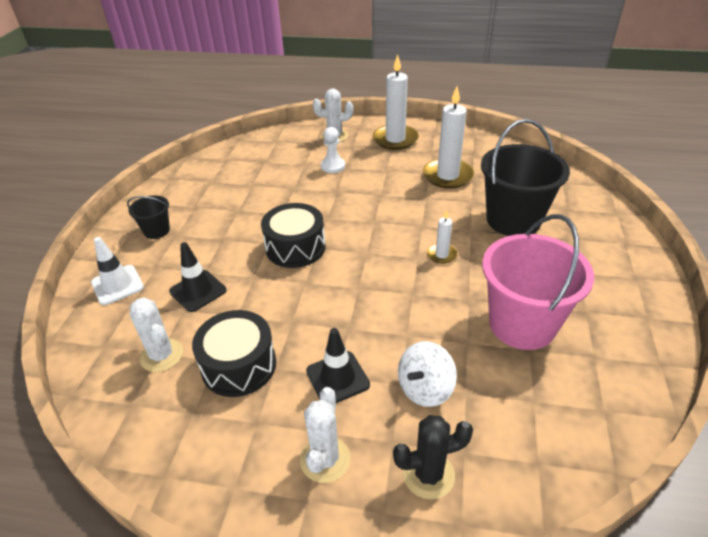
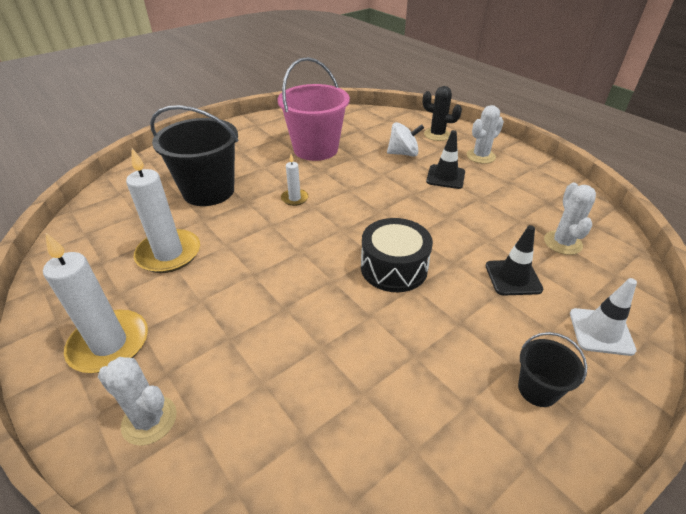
camera: 140 degrees left, 0 degrees up
(239, 365) = (504, 210): black drum -> none
(333, 166) = (237, 351): white pawn -> none

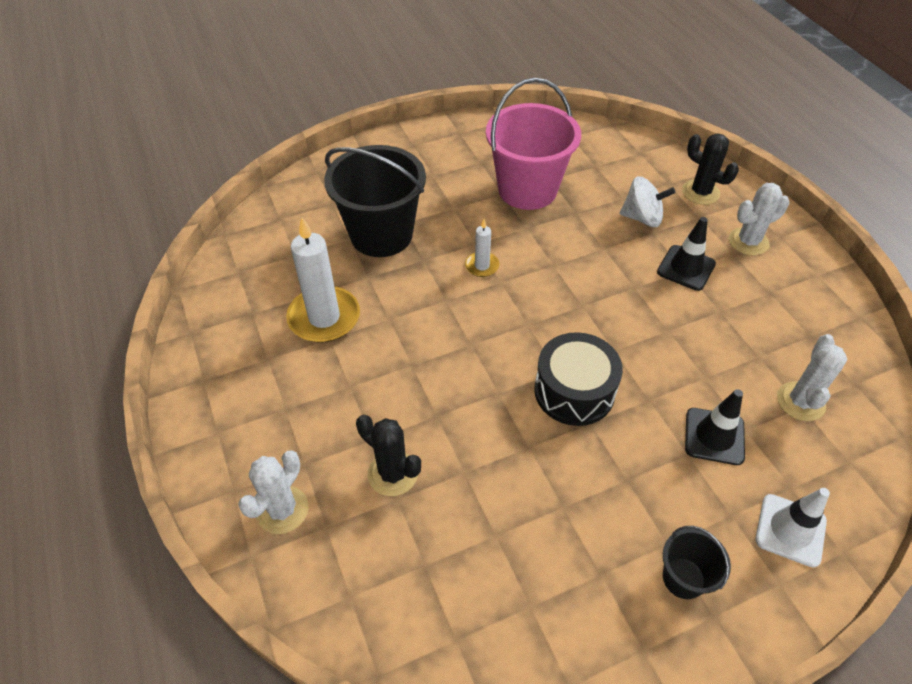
camera: 15 degrees right, 10 degrees up
(109, 344) = (252, 418): white candle -> none
(149, 420) = (282, 510): white cactus -> white cactus turned 75 degrees clockwise
(255, 362) = (392, 473): none -> black cactus

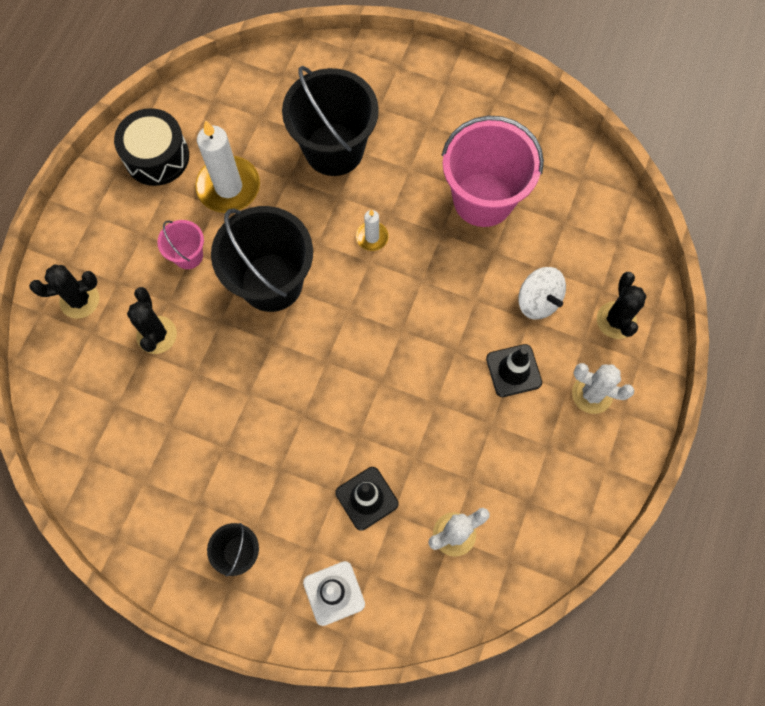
camera: 45 degrees right, 20 degrees up
(282, 510) = (79, 300): white cactus -> black cactus
(347, 391) = (188, 255): none -> pink bucket
(444, 353) = (271, 282): none -> black bucket
(574, 391) = (319, 385): black drum -> black drum (157, 156)

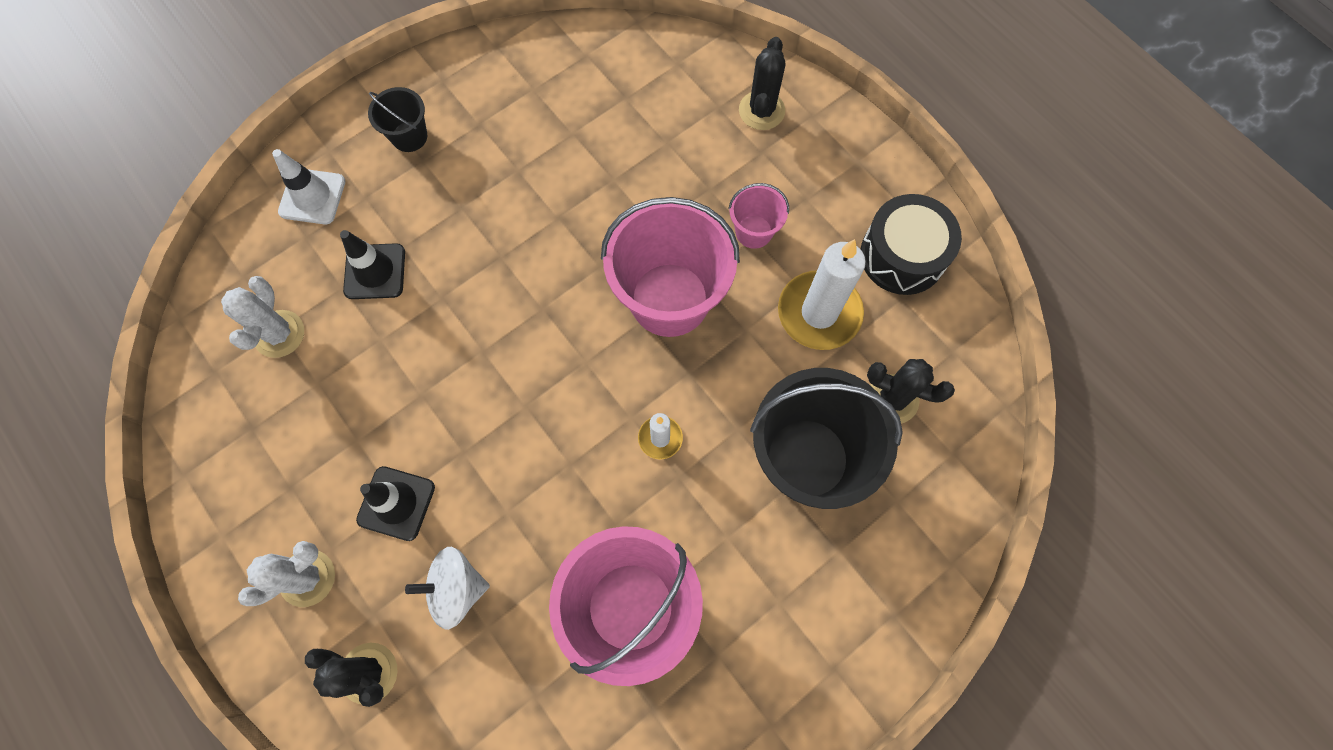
camera: 120 degrees right, 0 degrees up
(156, 335) = (678, 162): black cactus -> black cactus (892, 399)
(271, 282) = (669, 299): black bucket -> pink bucket

